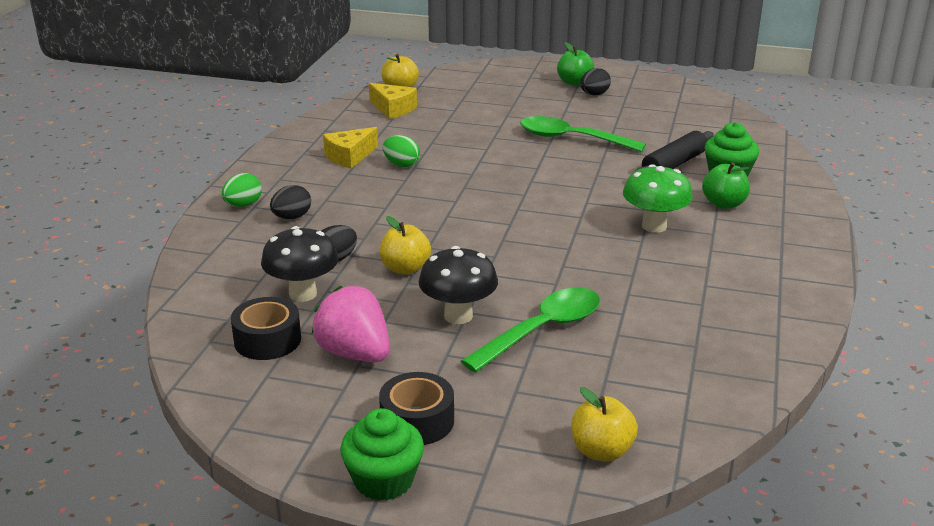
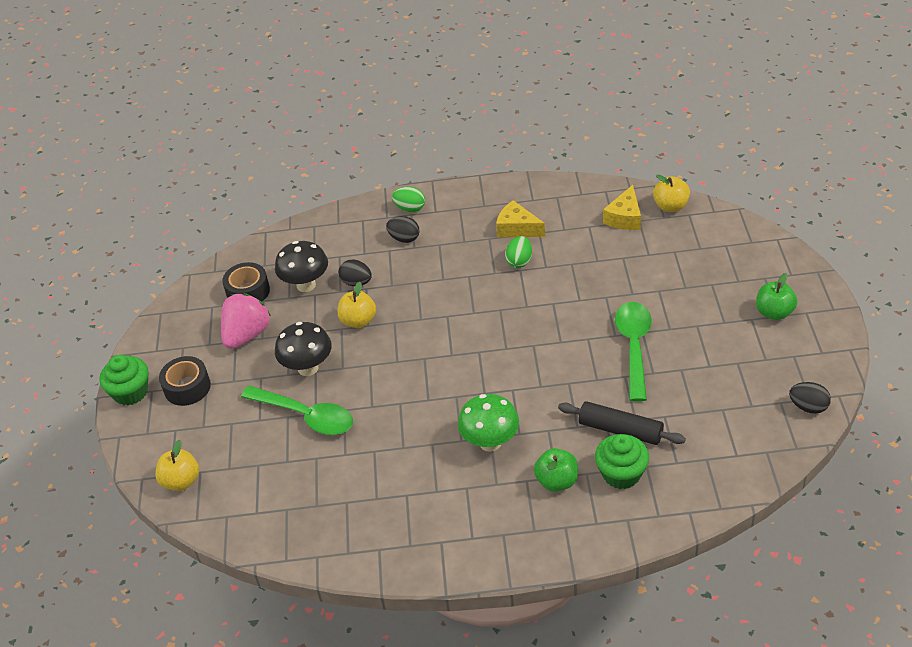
camera: 75 degrees right, 15 degrees up
(594, 94) = (752, 335): black egg -> black egg (808, 407)

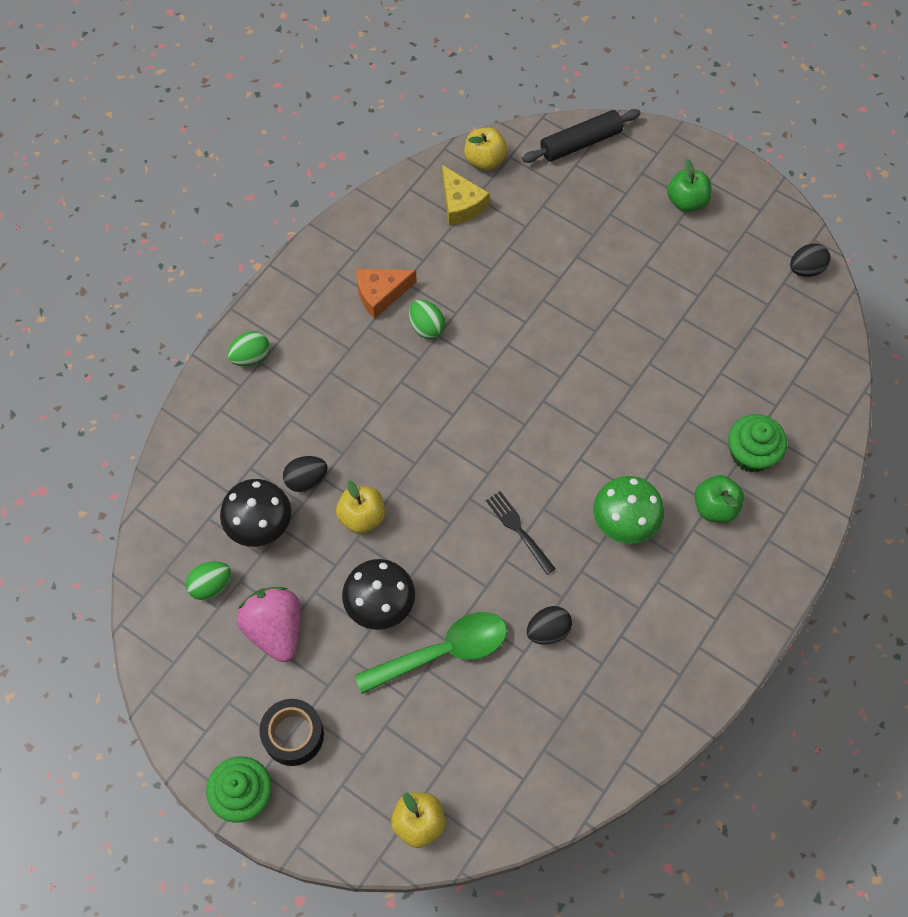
camera: 55 degrees left, 20 degrees up
(248, 291) = (211, 585): black tape -> green egg
(404, 238) = (289, 394): black egg -> black egg (548, 631)
(428, 395) = (519, 530): none -> black fork
(517, 228) = (381, 294): yellow cheese -> orange cheese
(620, 430) = (705, 416): black rolling pin -> black rolling pin (580, 143)
(634, 347) = (623, 329): green spoon -> none

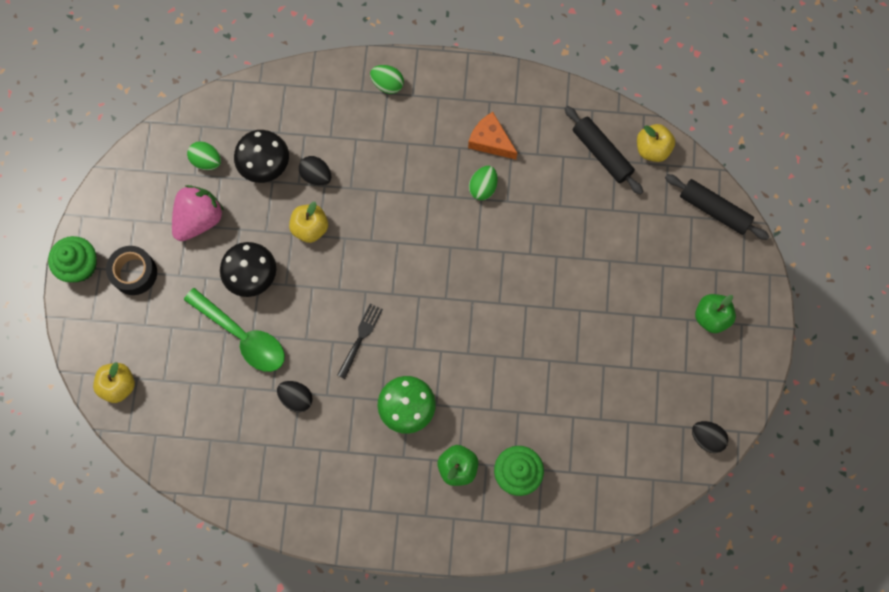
camera: 60 degrees right, 10 degrees up
(460, 204) = (602, 153): yellow cheese -> black rolling pin

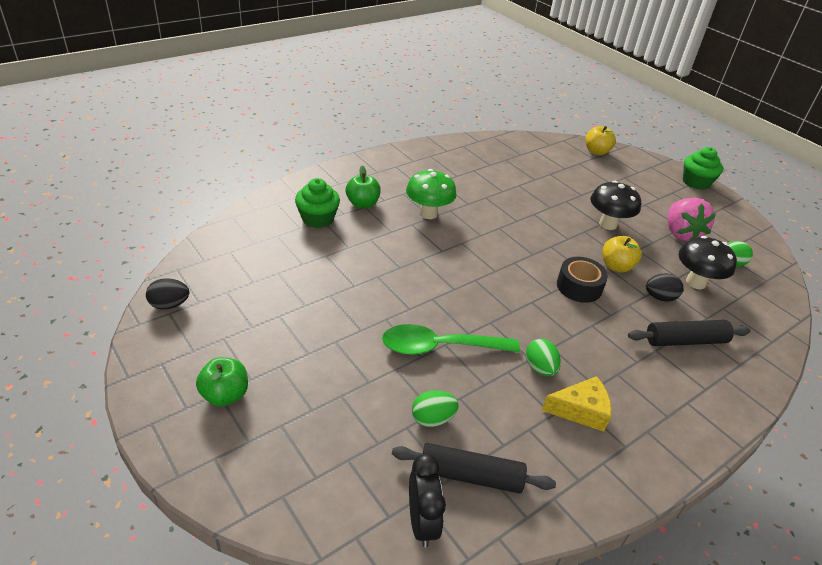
camera: 135 degrees right, 35 degrees down
(134, 273) = (667, 193): black tape -> black tape (579, 287)
(243, 336) = (569, 197): green spoon -> green spoon (439, 347)
(296, 398) = (501, 188): black egg -> none
(360, 338) = (502, 230): black fork -> none
(387, 84) = (716, 396): green egg -> green egg (432, 419)
(490, 141) = (580, 410): orange cheese -> yellow cheese
(652, 149) = (422, 522): yellow apple -> black clock
(714, 210) = (294, 503): black rolling pin -> black rolling pin (685, 340)

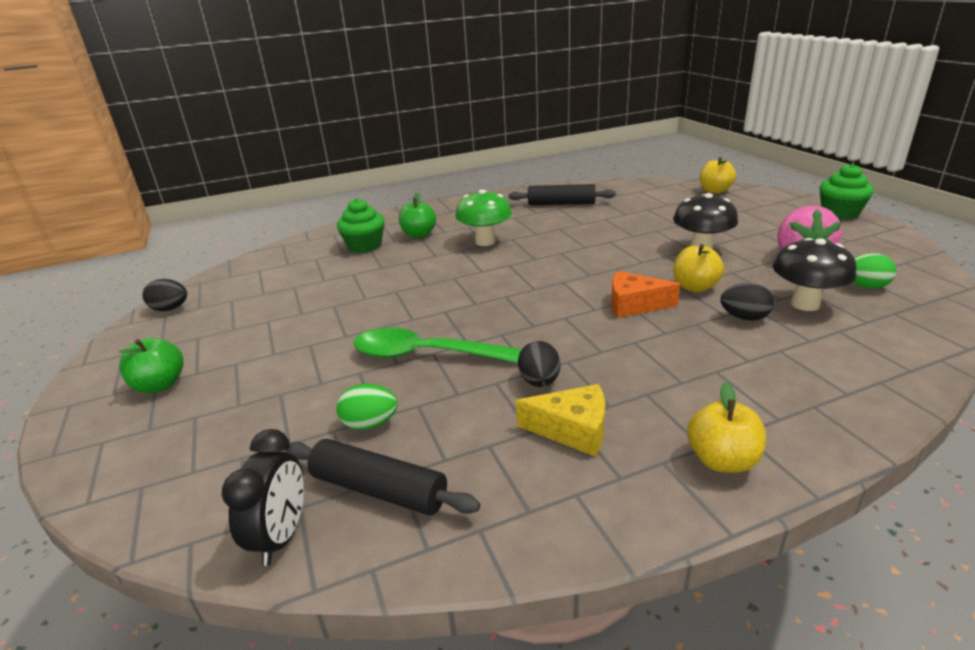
camera: 20 degrees right, 10 degrees down
(540, 368) = (539, 381): green egg -> black egg
(579, 287) = (634, 305): black tape -> orange cheese
(682, 426) = (722, 460): none -> yellow apple
(685, 340) = (765, 363): black rolling pin -> black rolling pin (561, 204)

